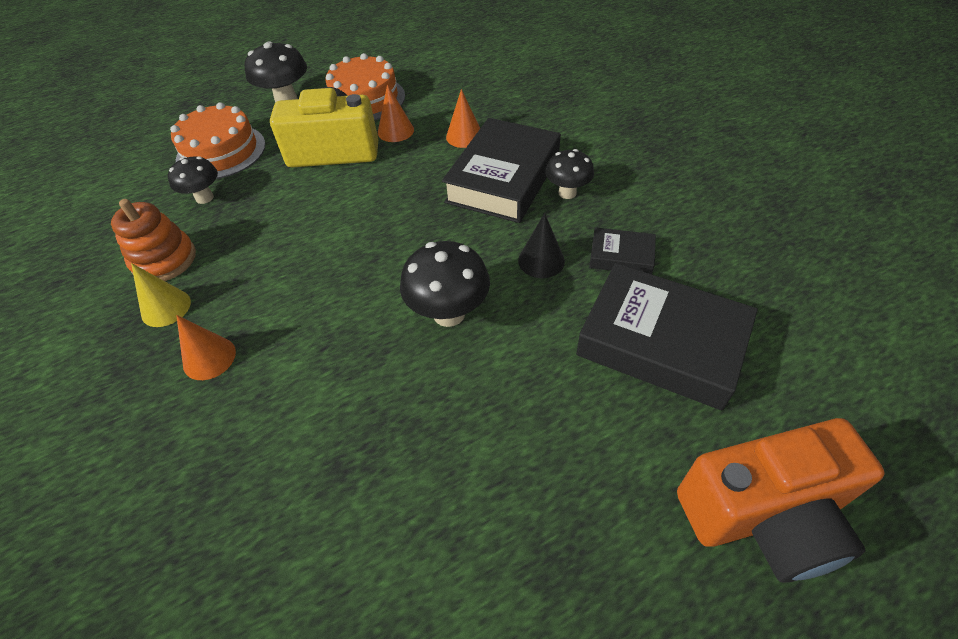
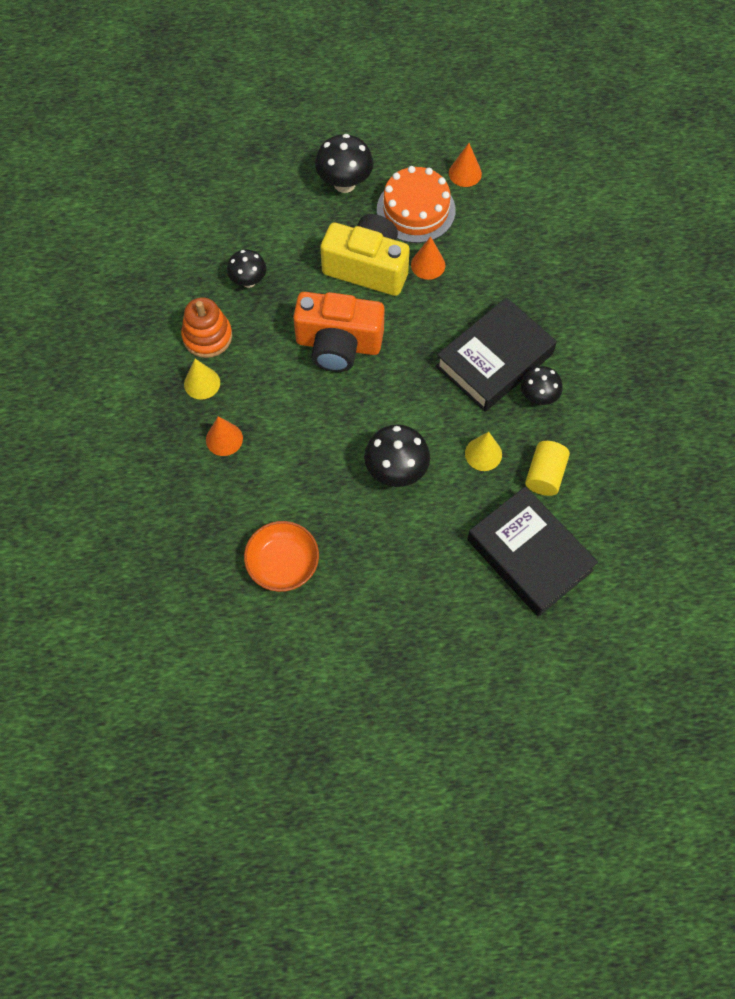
camera: 20 degrees right, 15 degrees up
(221, 152) = (272, 230): orange cake -> none
(339, 486) = (283, 563): none -> orange bowl
(464, 136) = (484, 296): orange cone -> orange cone (465, 173)
(541, 260) = (483, 454): black cone -> yellow cone
(621, 256) = (545, 475): black book -> yellow cylinder
(764, 515) = (519, 684): orange camera -> orange camera (338, 344)

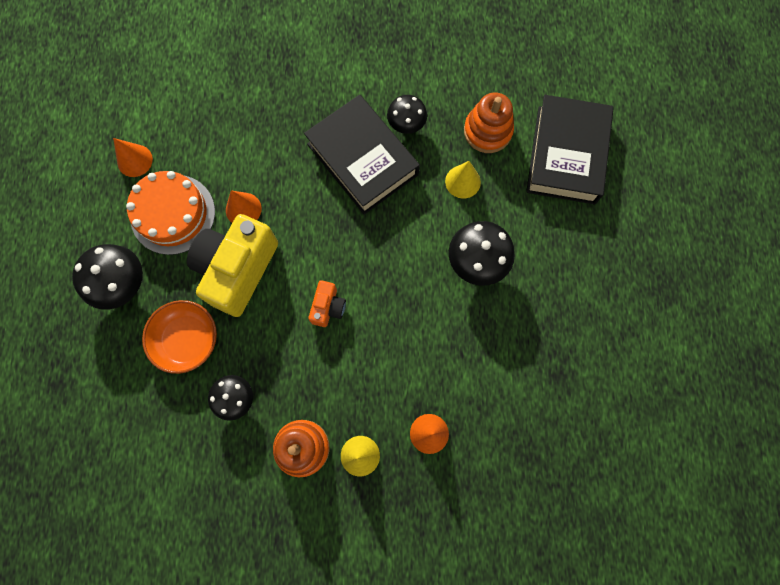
camera: 85 degrees left, 10 degrees up
(283, 563) = (569, 379): orange bowl -> orange bowl (187, 339)
(338, 344) = (328, 307): orange camera -> orange camera, size x0.47
(529, 555) = (566, 155): black book -> black book turned 45 degrees counterclockwise
(545, 475) = (487, 131): yellow cylinder -> orange stacking toy

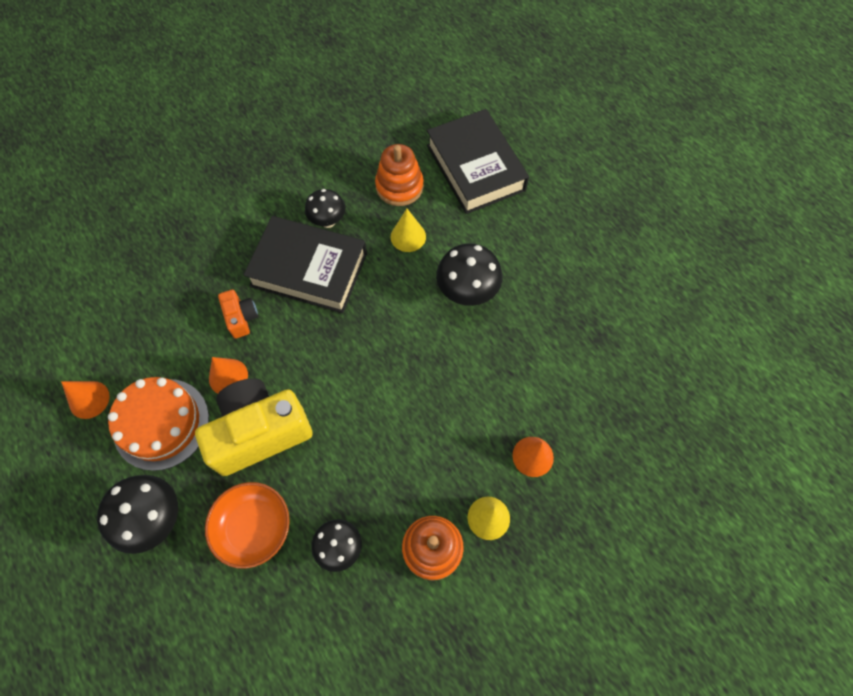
camera: 35 degrees left, 10 degrees down
(237, 270) = (259, 432): yellow camera -> yellow camera turned 75 degrees clockwise
(328, 307) = (367, 410): orange camera -> orange camera (241, 318)

